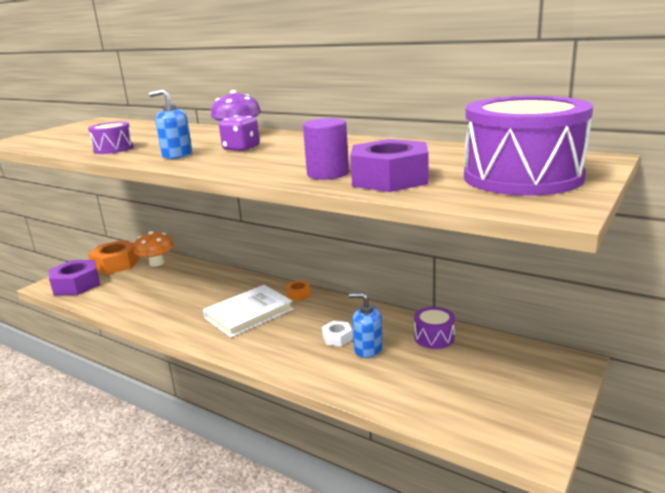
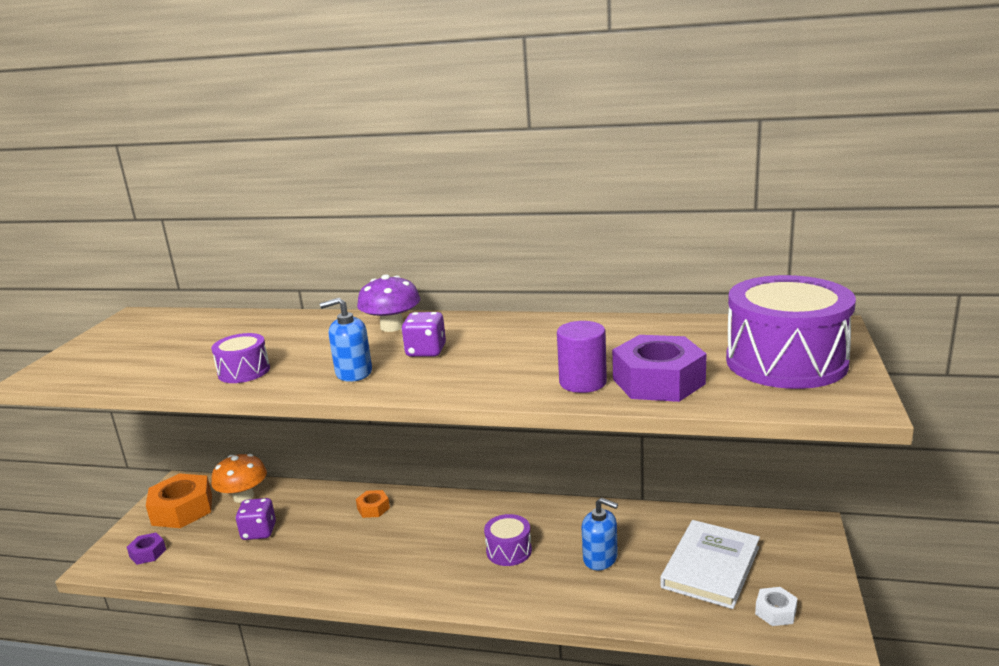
camera: 20 degrees left, 0 degrees up
(76, 285) = (148, 553): purple nut -> purple nut, size x0.50
(149, 285) = (259, 532): none -> purple dice
(249, 313) = (427, 544): white book -> white book (710, 567)
(298, 294) = (471, 505): orange nut -> orange nut (373, 508)
(337, 338) = (557, 552): white nut -> white nut (775, 612)
(368, 349) = (600, 558): blue soap dispenser -> blue soap dispenser turned 150 degrees counterclockwise
(434, 337) = (661, 528): purple drum -> purple drum (509, 551)

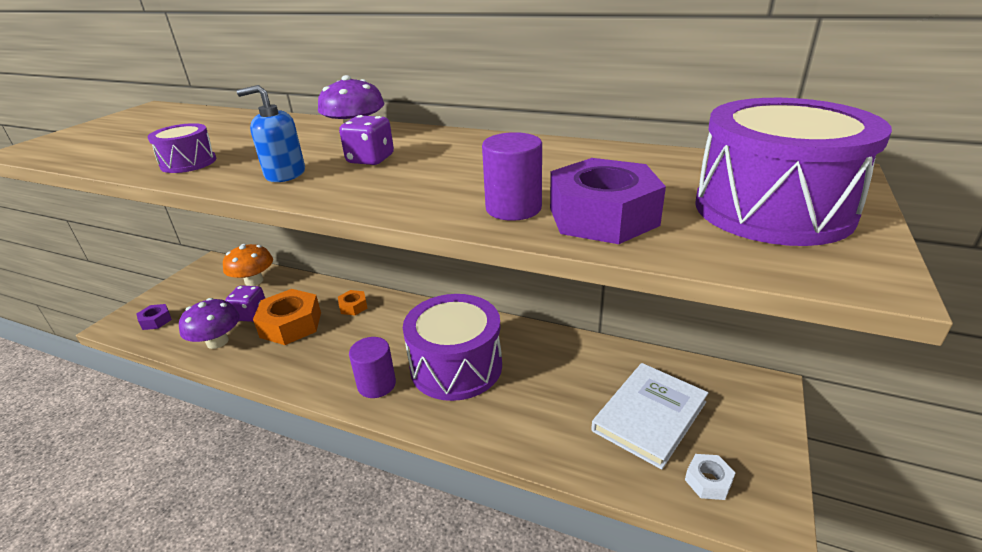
camera: 10 degrees right, 10 degrees up
(182, 509) = (201, 286): orange nut -> orange nut (291, 324)
(234, 564) = (217, 342): none -> purple mushroom
(433, 579) = (376, 384): none -> purple cylinder
(509, 551) = (456, 366): purple drum -> purple drum, size x2.09
(600, 558) = (540, 388): blue soap dispenser -> none

